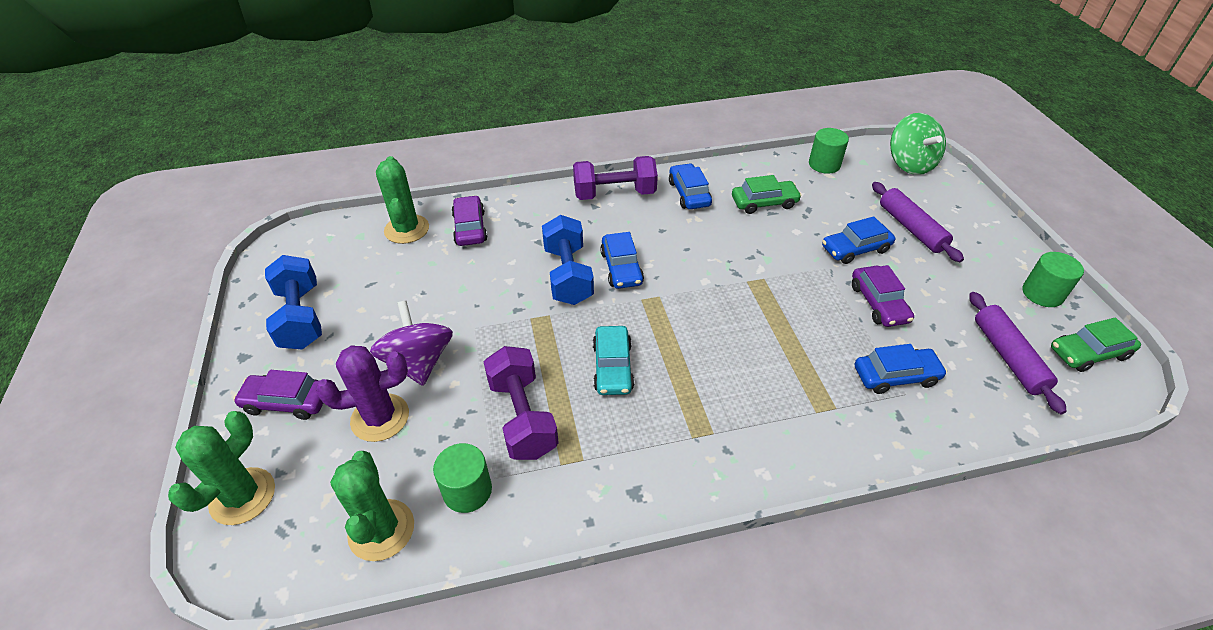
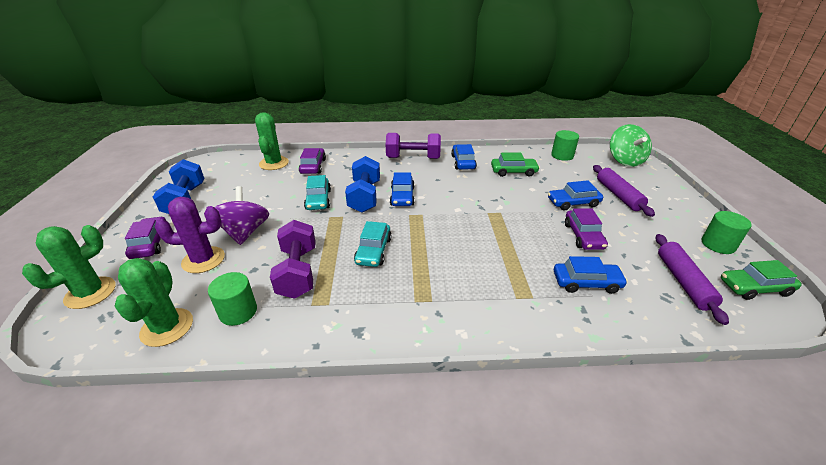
camera: 10 degrees right, 10 degrees down
(287, 402) = (150, 243): purple car -> purple car turned 60 degrees clockwise
(502, 290) = (318, 200): none -> turquoise car

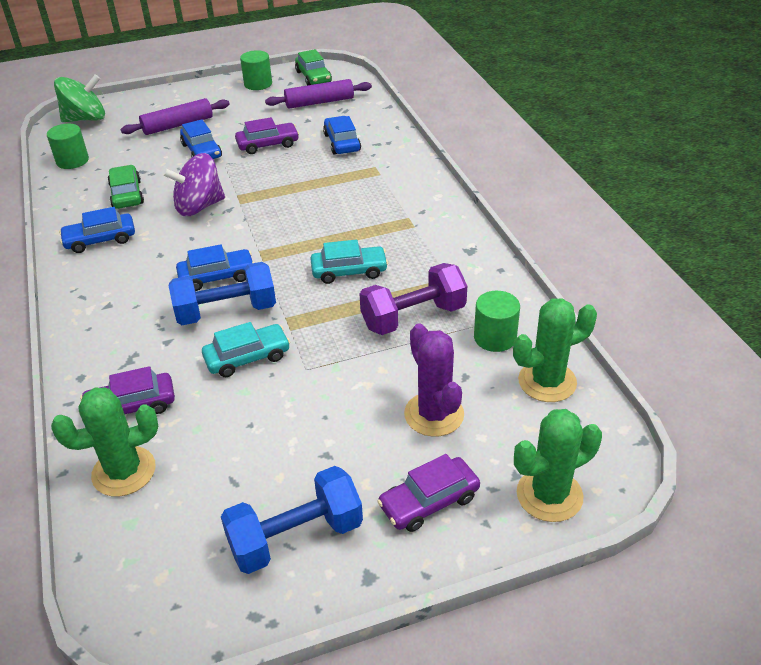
camera: 105 degrees left, 5 degrees up
(90, 293) = (549, 495): green cactus -> green cactus turned 45 degrees counterclockwise
(245, 232) = (358, 402): purple spinning top -> purple spinning top (199, 207)
(413, 158) = (88, 292): purple dumbbell -> none

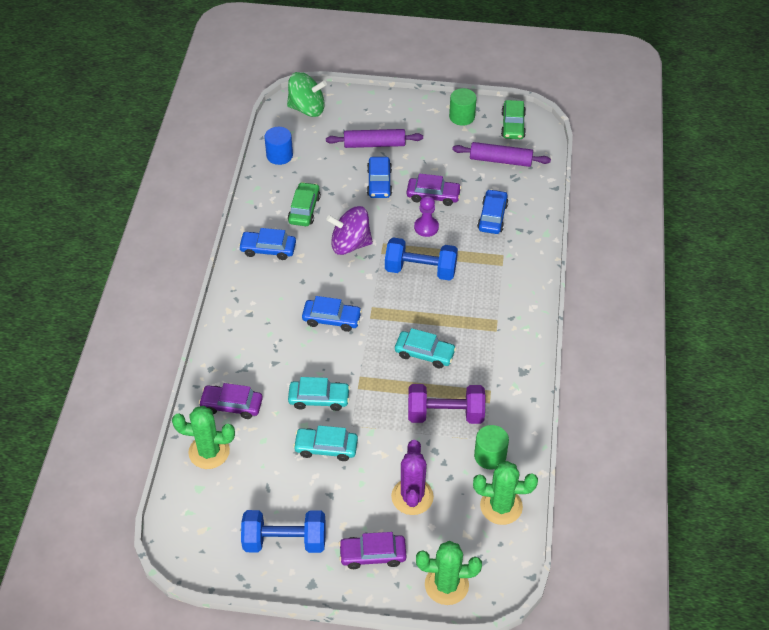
camera: 25 degrees right, 10 degrees up
(72, 161) = (279, 155): green cylinder -> blue cylinder
(226, 312) = (323, 354): blue dumbbell -> blue dumbbell (420, 270)
(277, 169) = (426, 227): none -> purple pawn
(288, 404) = (326, 447): none -> turquoise car

